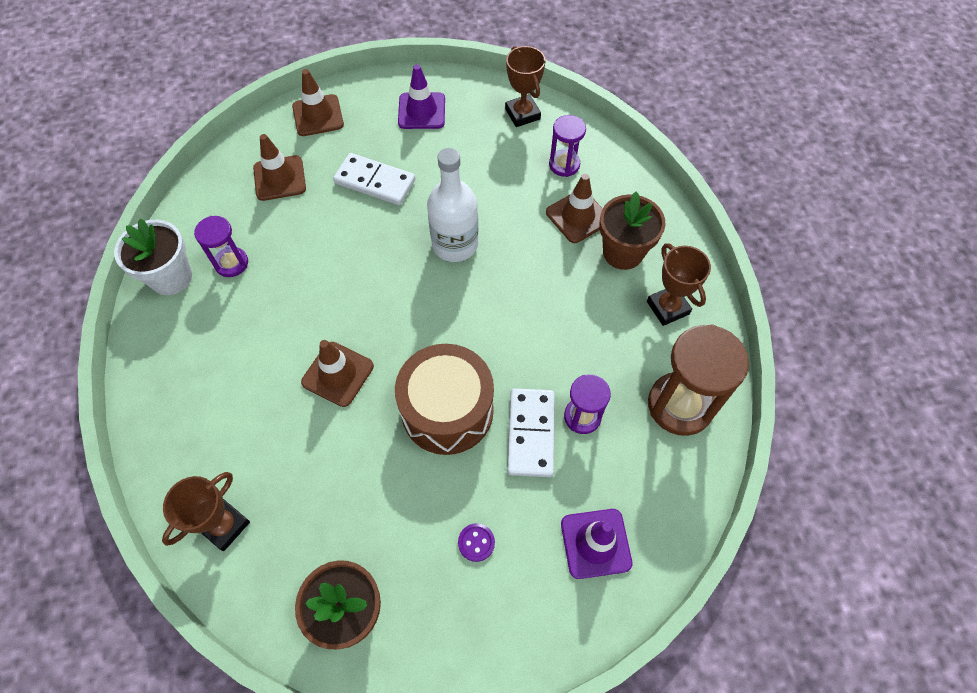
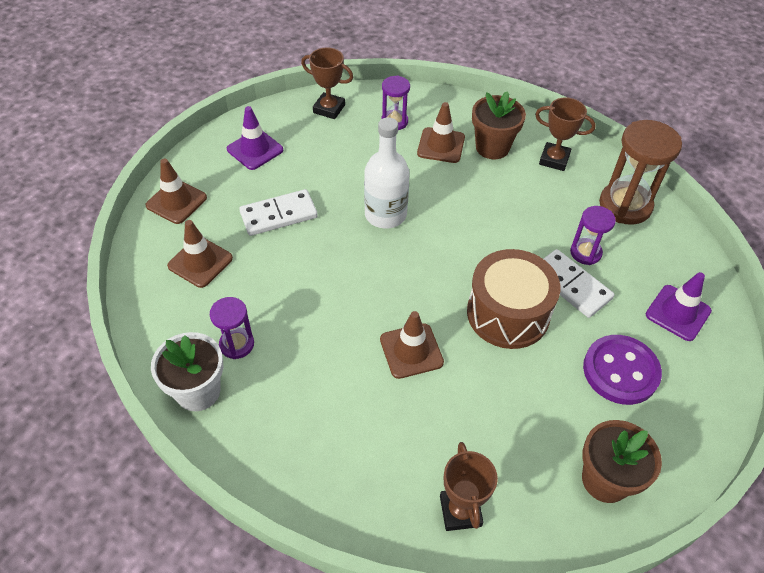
camera: 45 degrees left, 10 degrees down
(476, 542) = (620, 371): purple button -> purple button, size x2.33

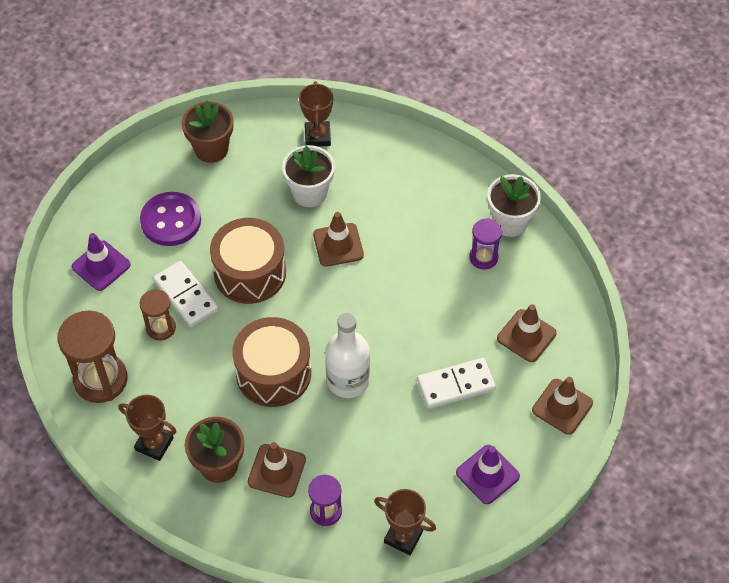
camera: 175 degrees left, 5 degrees up
(457, 418) = (309, 193): none -> white flower pot
(459, 217) = (273, 373): none -> brown drum
(585, 253) = (161, 328): purple hourglass -> brown hourglass

